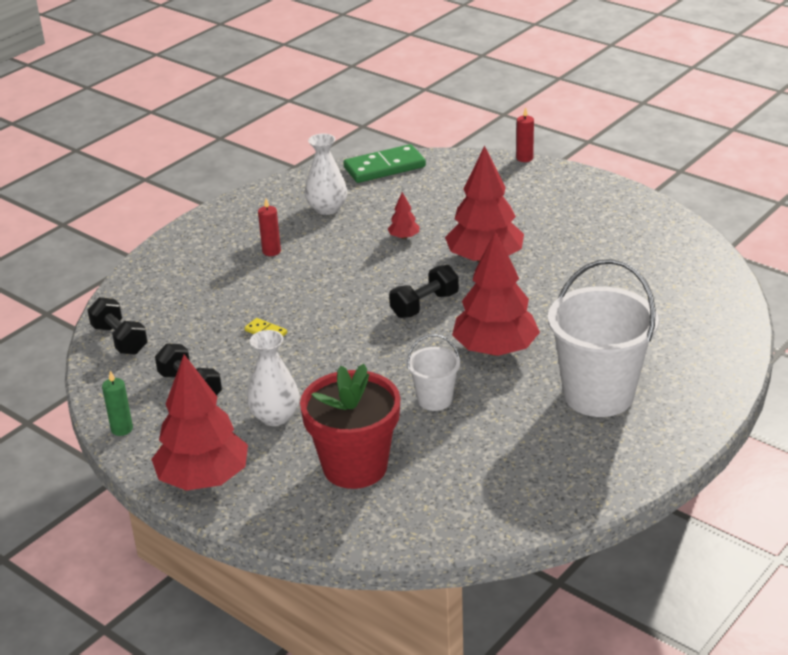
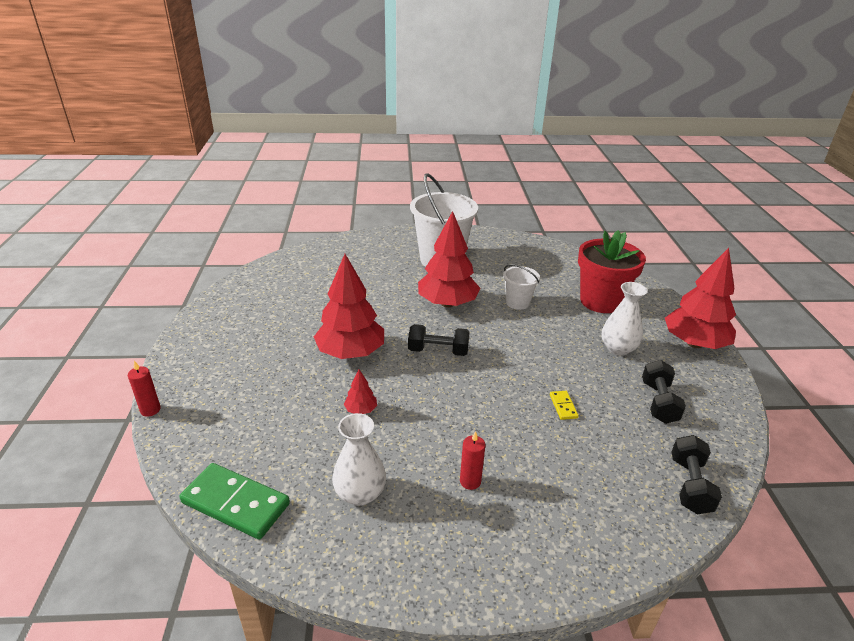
camera: 135 degrees left, 0 degrees up
(122, 429) = (732, 404): green candle -> none

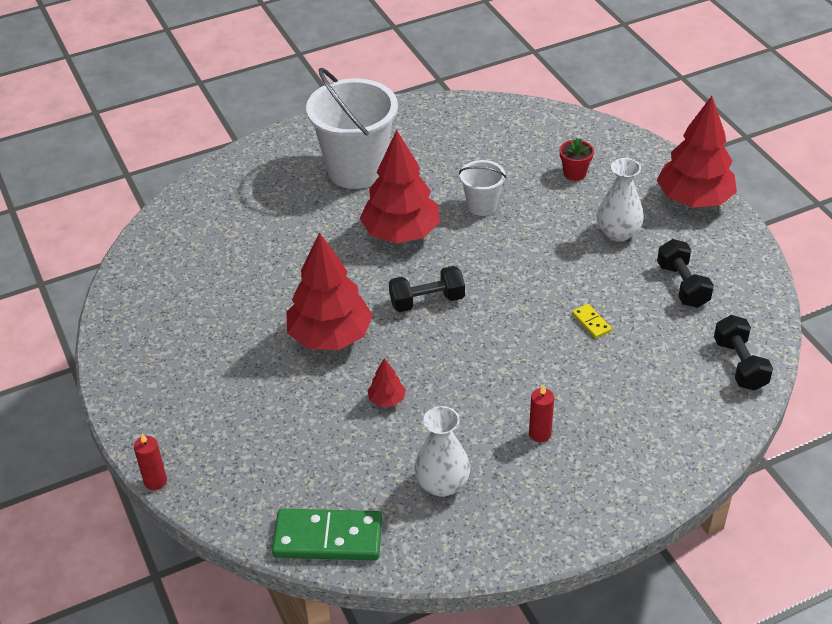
camera: 20 degrees left, 10 degrees up
(601, 301) = (574, 173): red flower pot -> red flower pot, size x0.44

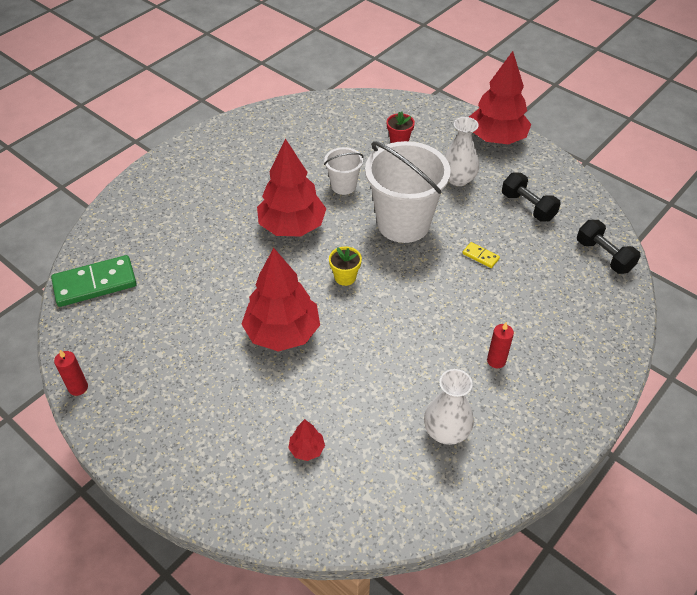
camera: 25 degrees left, 5 degrees up
(155, 481) = (199, 521): red candle -> red candle (78, 387)
(328, 538) = (381, 516): green domino -> green domino (95, 284)
(356, 170) = (226, 183): white bucket -> white bucket (403, 223)
(387, 399) = (360, 373): red tree -> red tree (307, 449)
(427, 301) = (345, 277): black dumbbell -> yellow flower pot

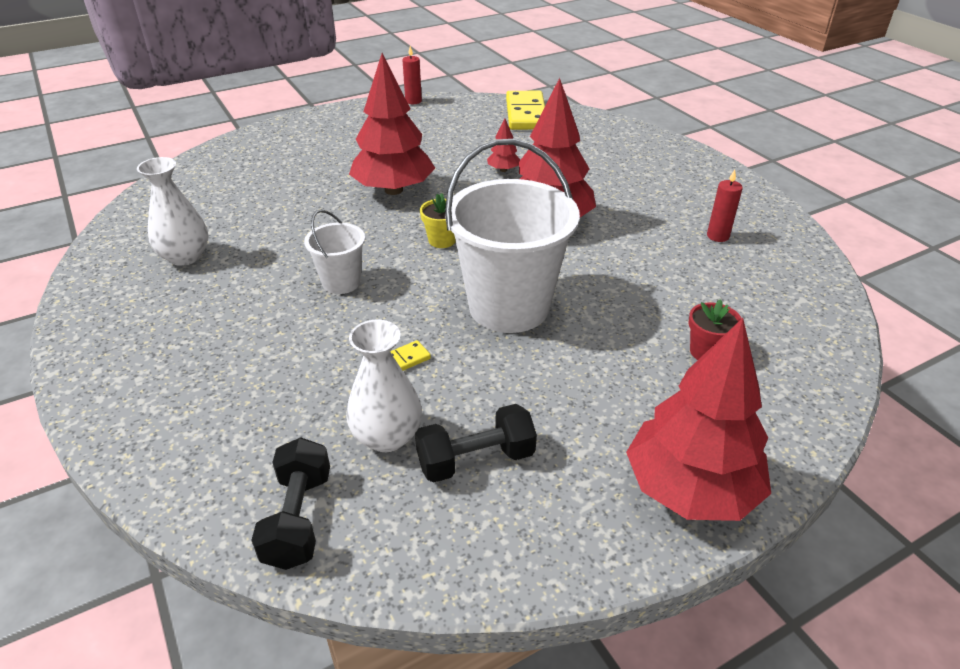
camera: 110 degrees right, 10 degrees down
(95, 284) = (525, 114): green domino -> yellow domino
(307, 449) = (254, 180): red tree -> red tree (503, 170)
(343, 186) = (611, 273): white bucket -> white bucket (341, 282)
(458, 179) = (584, 392): white vase -> white vase (387, 436)
(496, 361) = (227, 318): red candle -> red candle (717, 236)
(604, 256) = (298, 518): black dumbbell -> black dumbbell turned 75 degrees counterclockwise

